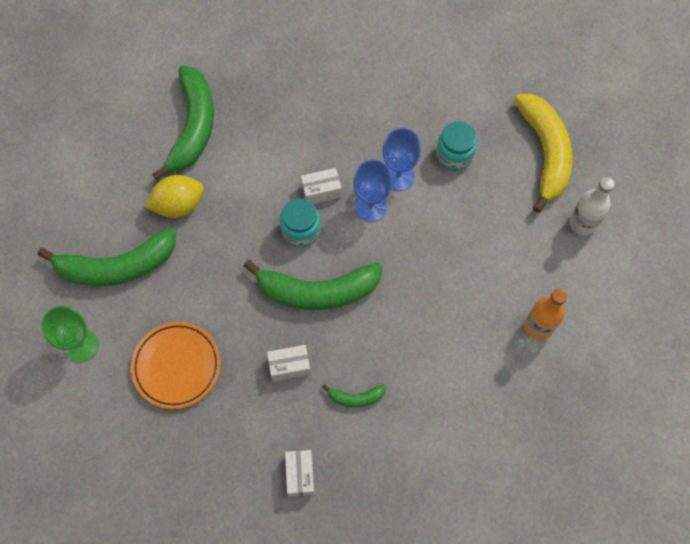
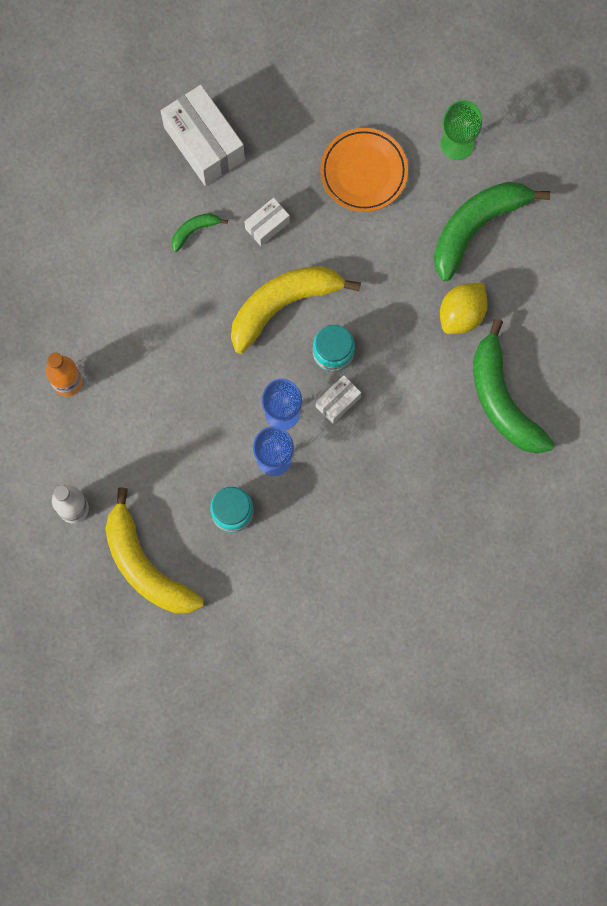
camera: 150 degrees right, 10 degrees up
(300, 475) = (204, 143): white box -> white box, size x1.98
(317, 291) = (283, 304): green banana -> yellow banana

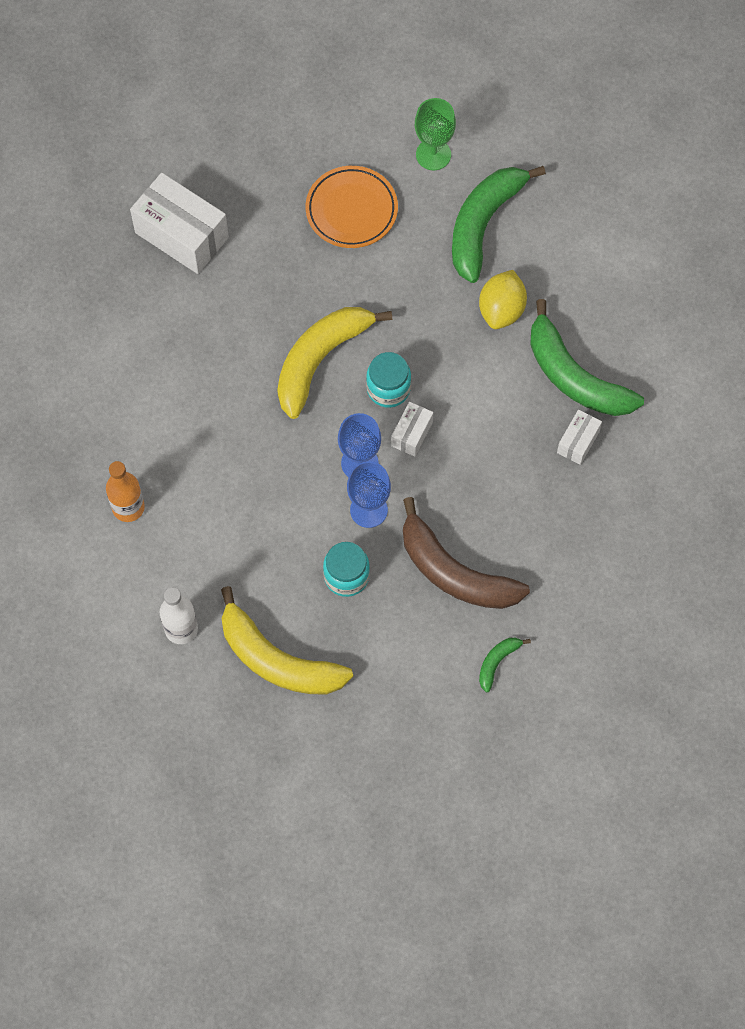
camera: 20 degrees left, 10 degrees down
(194, 230) = (203, 319): green banana -> green banana (497, 662)
(267, 225) = (275, 291): white box -> white box (578, 442)
(327, 541) = (454, 571): none -> brown banana

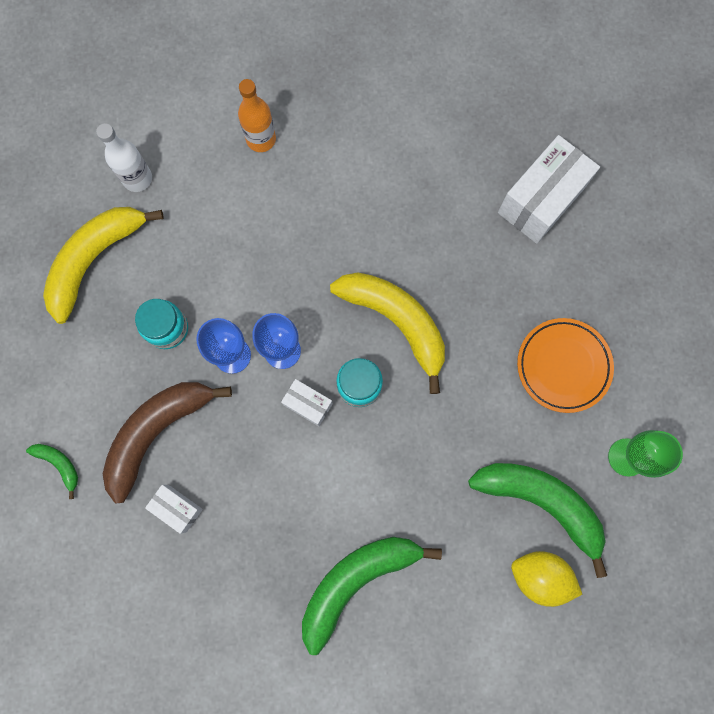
camera: 95 degrees right, 10 degrees up
(501, 310) = (439, 511): yellow lemon -> yellow lemon (539, 576)
(578, 442) = (281, 575): white box -> white box (177, 508)

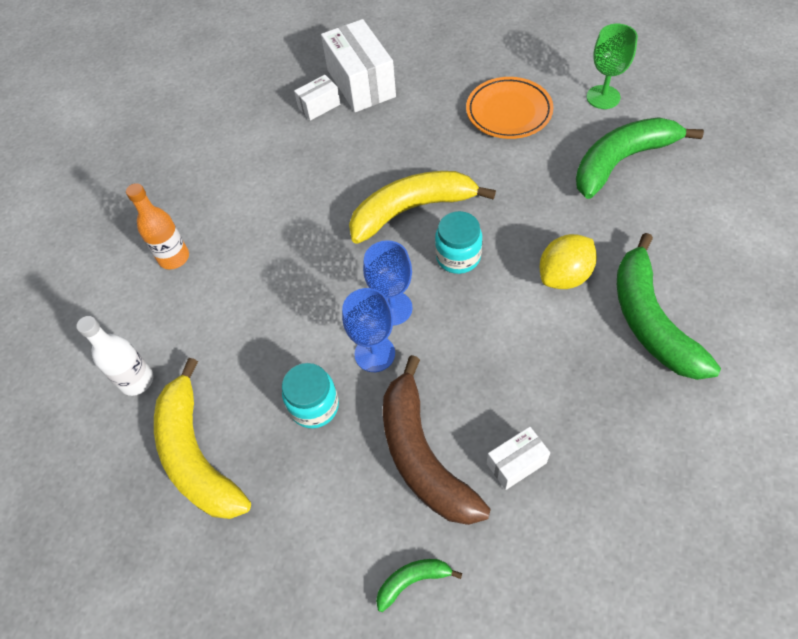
camera: 60 degrees left, 20 degrees down
(308, 404) = (457, 304): white box -> white box (319, 106)
(539, 576) = (687, 182): yellow lemon -> yellow lemon (564, 276)

